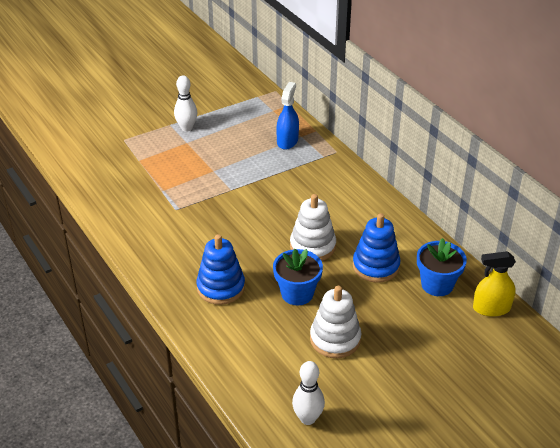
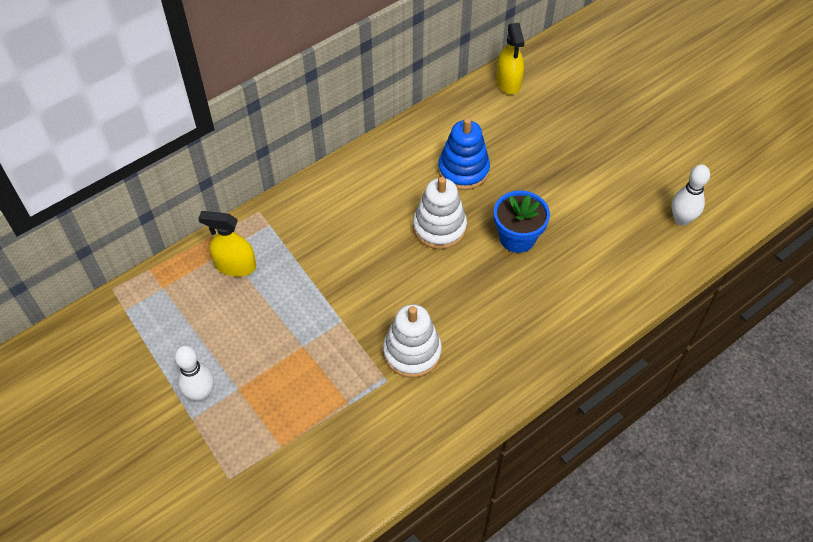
camera: 95 degrees left, 15 degrees up
(221, 287) = (521, 311): blue stacking toy -> none
(287, 141) = (235, 266): blue spray bottle -> yellow spray bottle
(335, 339) = (576, 202): white stacking toy -> white stacking toy (412, 352)
(437, 284) = (483, 121): blue flower pot -> none

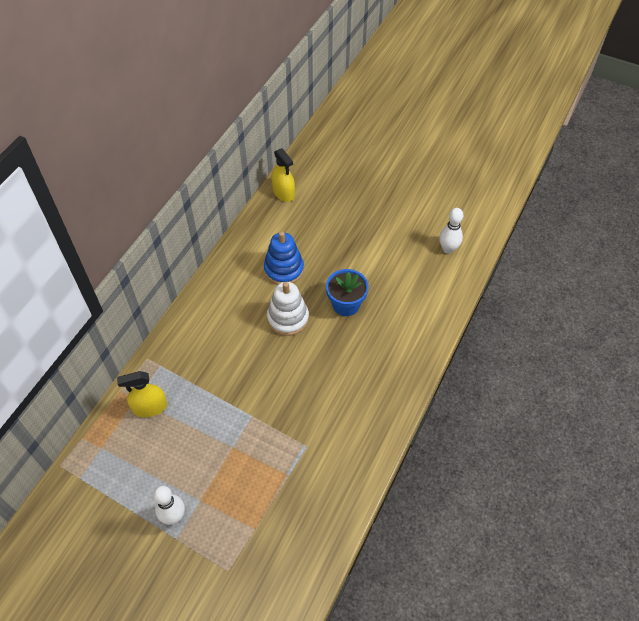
camera: 25 degrees left, 0 degrees up
(412, 352) = (314, 418): white stacking toy -> none

